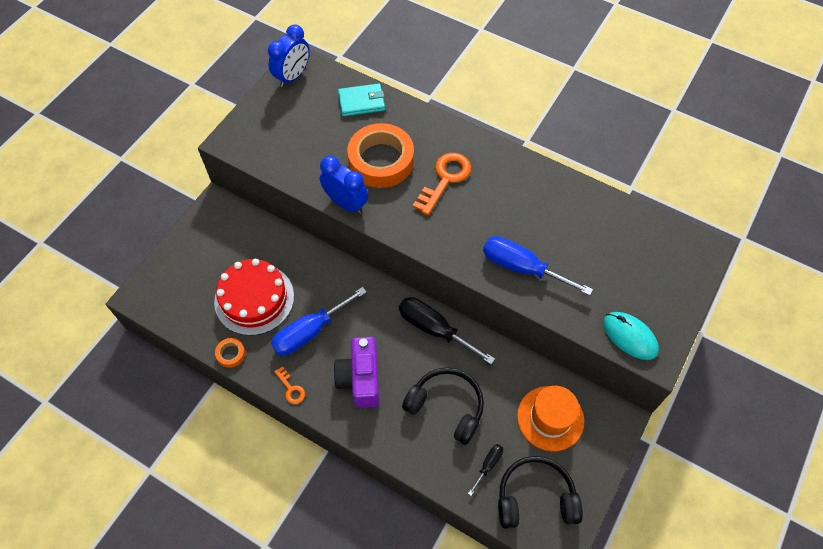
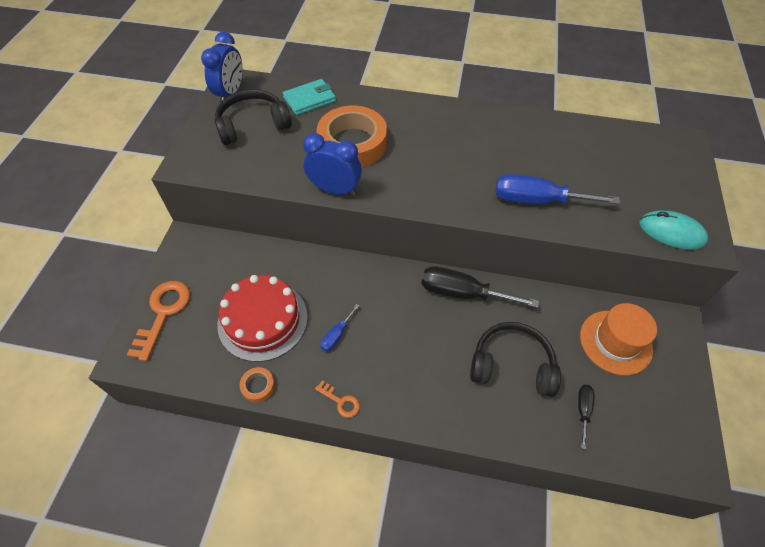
camera: 20 degrees left, 5 degrees down
(310, 332) = (337, 335): blue screwdriver -> blue screwdriver, size x0.49
(360, 379) = (411, 366): purple camera -> none
(445, 179) = (423, 144): orange key -> orange key (163, 313)
(535, 498) = (646, 427): black headphones -> black headphones (253, 125)

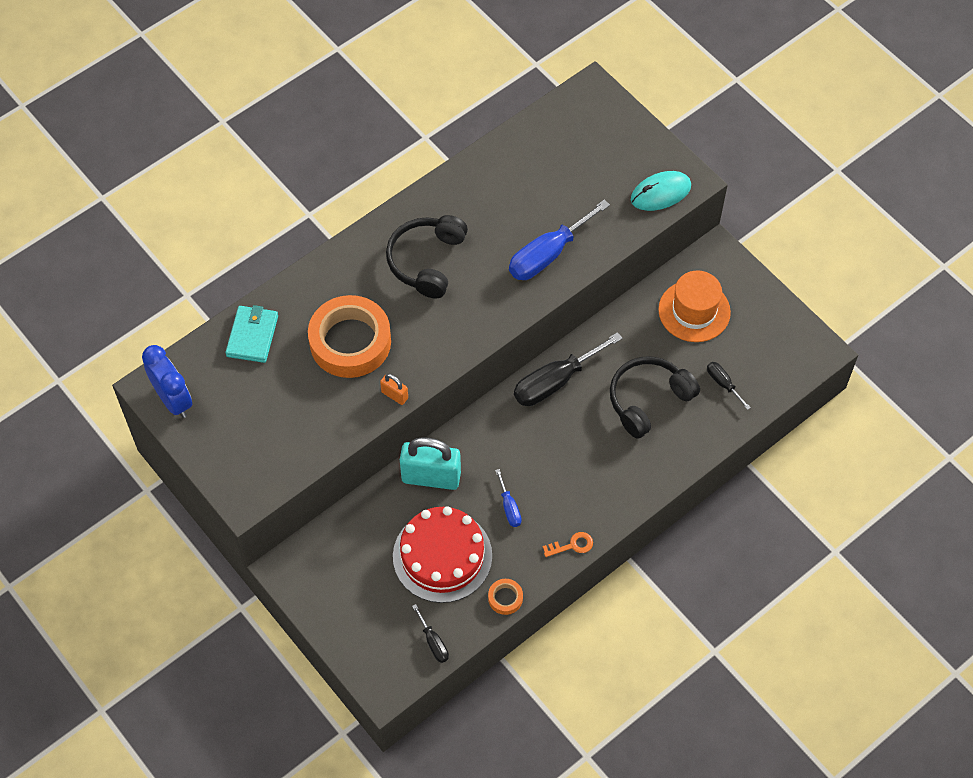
camera: 50 degrees left, 5 degrees up
(163, 313) = (361, 633): orange key -> none
(185, 363) = (433, 642): none -> black screwdriver
(253, 125) = (243, 408): black headphones -> black headphones (427, 261)
(319, 272) = (431, 477): none -> turquoise padlock
(334, 190) = (394, 395): blue clock -> orange padlock

